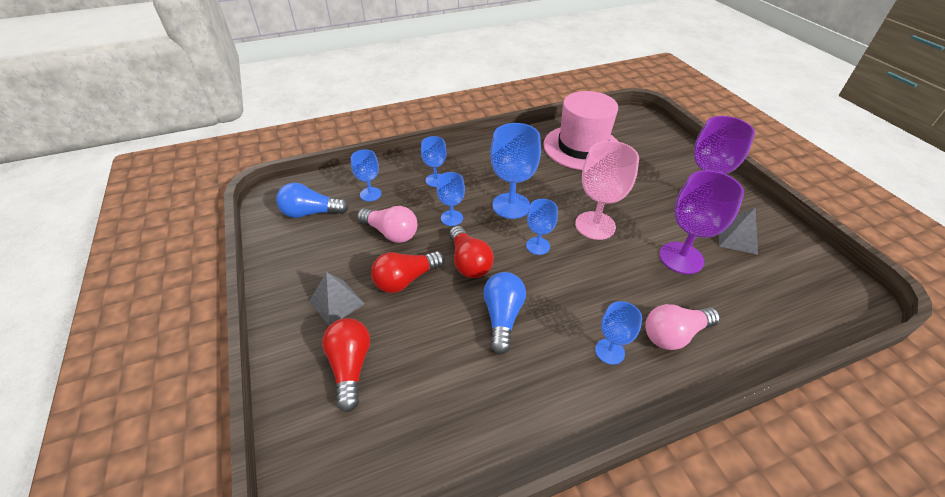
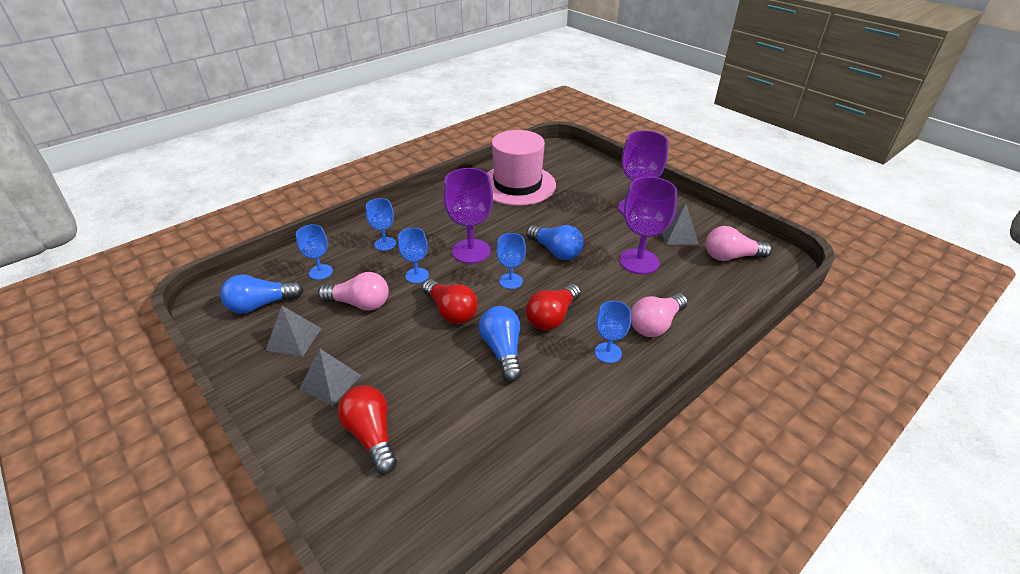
camera: 20 degrees left, 5 degrees down
(323, 252) = (294, 339): none -> grey pyramid
(406, 280) = (394, 342): red light bulb -> red light bulb (552, 317)
(511, 205) = (471, 251): blue goblet -> purple goblet
(595, 225) = (556, 251): pink goblet -> blue light bulb
(792, 278) = (731, 257): none -> pink light bulb

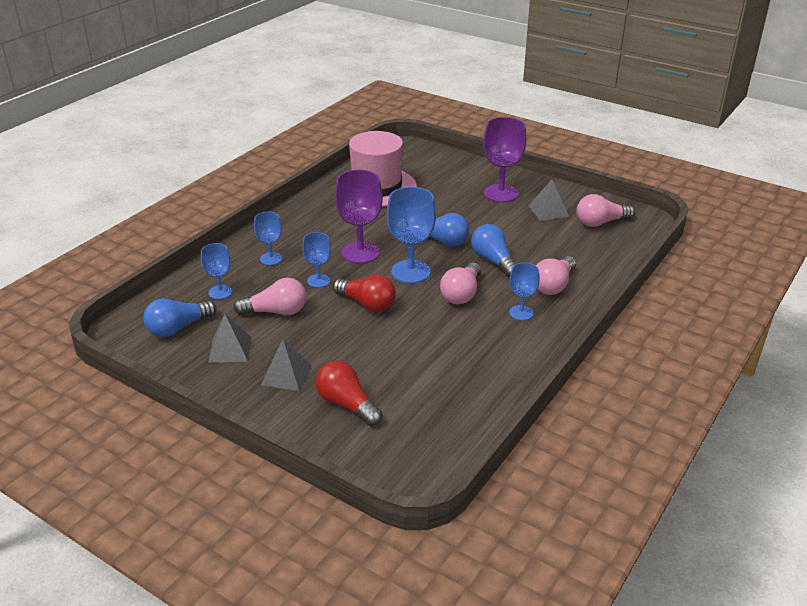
camera: 15 degrees left, 5 degrees down
(503, 350) = (429, 326): blue light bulb -> blue light bulb (493, 261)
(511, 281) = (410, 272): blue goblet -> blue goblet, size x1.74
(552, 317) = (461, 294): red light bulb -> pink light bulb
(639, 261) = (521, 238): purple goblet -> none

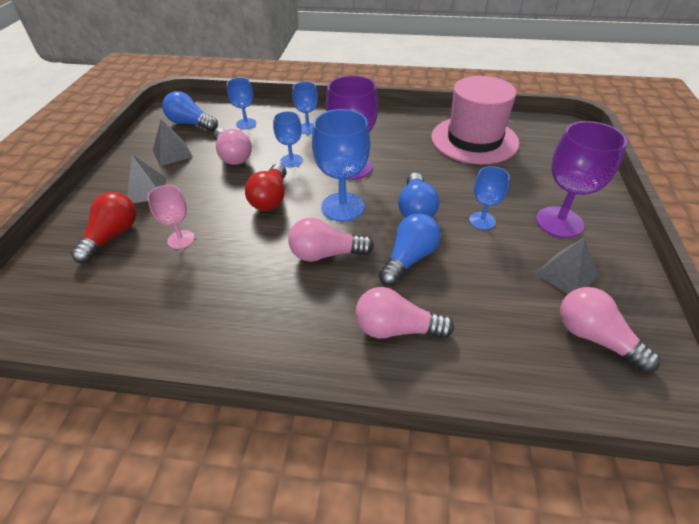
camera: 65 degrees right, 10 degrees up
(385, 363) = (181, 239): none -> pink goblet
(521, 313) = (318, 314): blue goblet -> blue goblet (482, 221)

